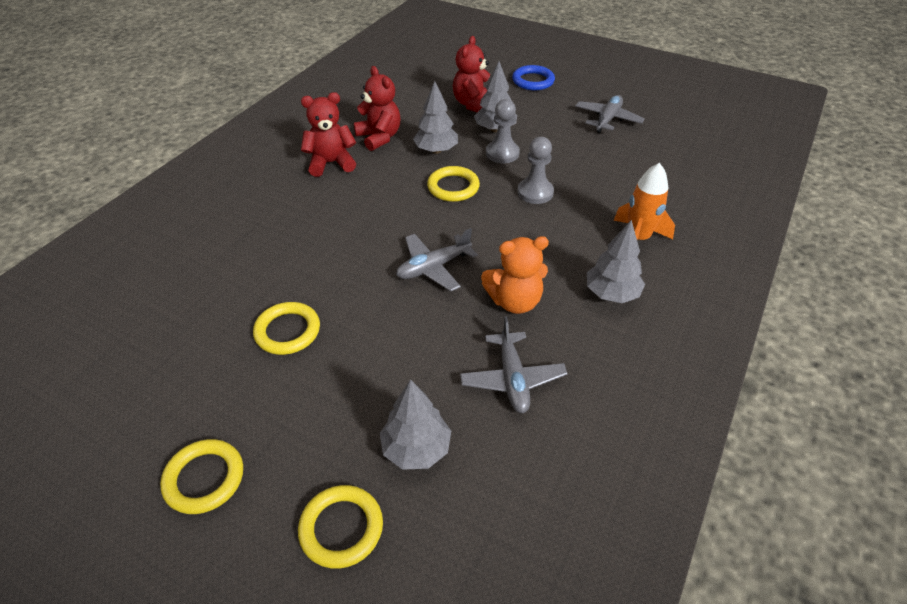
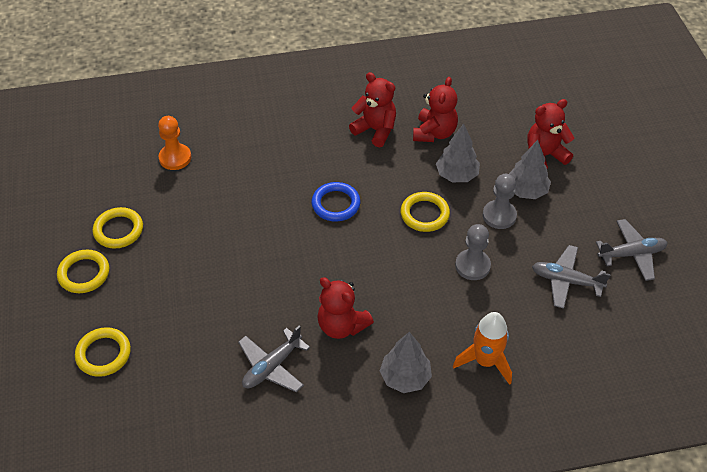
camera: 50 degrees right, 5 degrees up
(166, 303) = (175, 158): none -> orange pawn
(287, 331) = (206, 229): yellow ring -> yellow ring (118, 230)
(416, 448) = (179, 352): grey tree -> none
(433, 267) = (330, 260): grey plane -> grey plane (566, 281)
(514, 301) = (342, 325): orange teddy bear -> red teddy bear
(533, 81) = (629, 170): blue ring -> blue ring (336, 204)

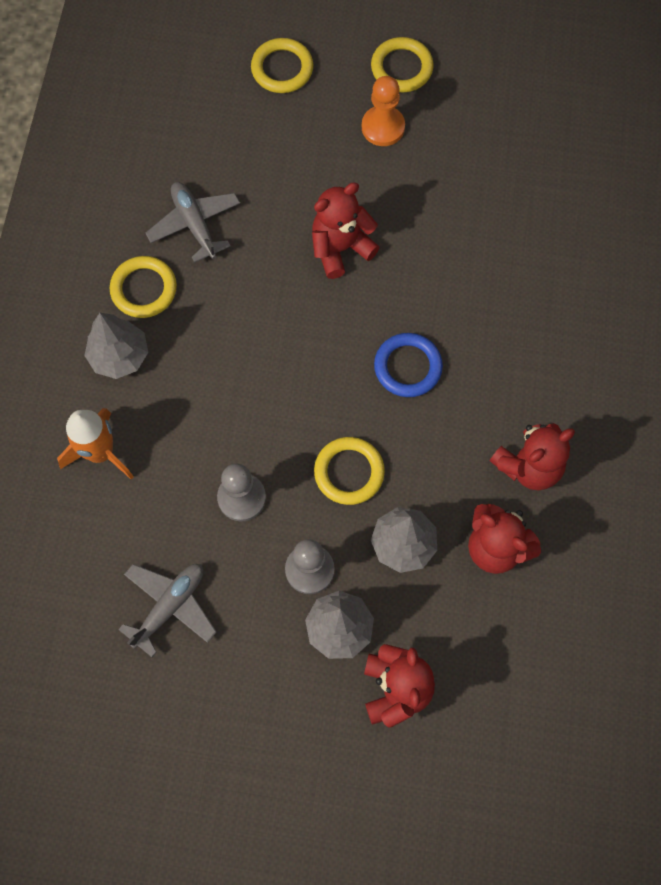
camera: 110 degrees right, 20 degrees up
(118, 230) = (455, 113): yellow ring -> yellow ring (144, 289)
(175, 158) = (558, 198): orange pawn -> orange pawn (383, 127)
(342, 325) = (217, 312): red teddy bear -> red teddy bear (340, 248)
(631, 254) = (175, 719): grey plane -> none

